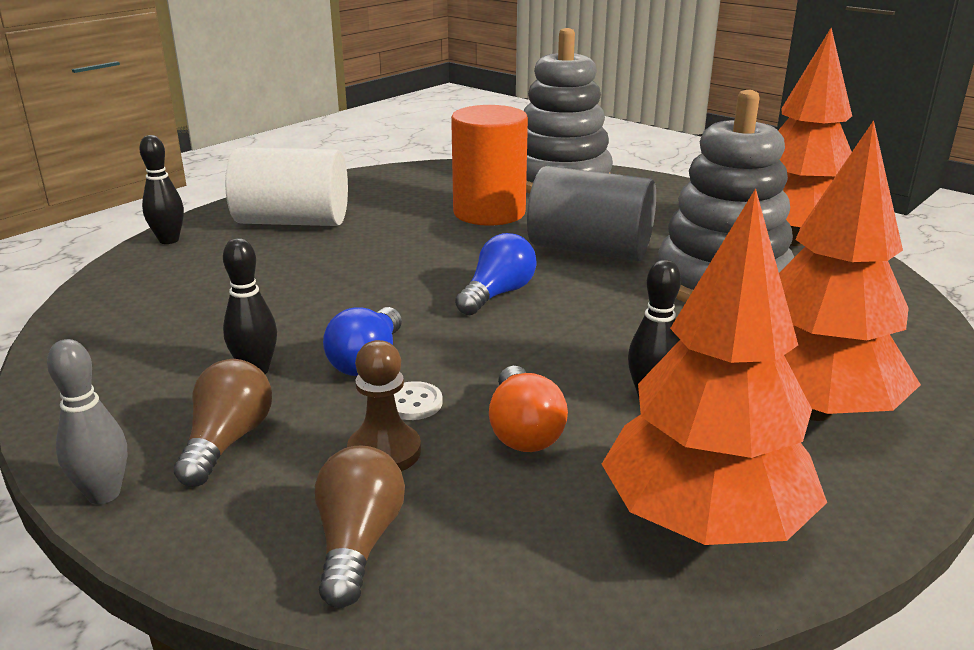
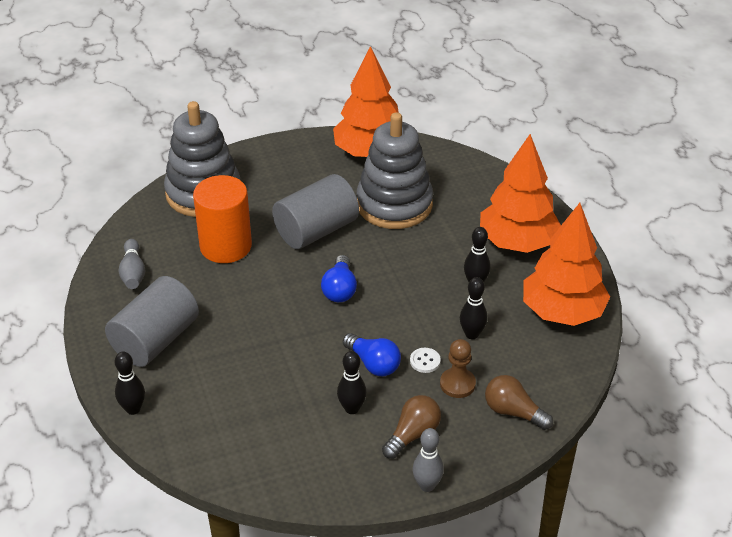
camera: 60 degrees left, 15 degrees up
(227, 441) = (412, 434): brown light bulb -> brown light bulb turned 90 degrees clockwise
(292, 221) = (155, 340): white cylinder -> grey cylinder
(390, 186) = (133, 273): none -> grey bowling pin
(497, 294) = (340, 289): blue light bulb -> blue light bulb turned 150 degrees counterclockwise
(523, 430) = (472, 334): orange light bulb -> black bowling pin

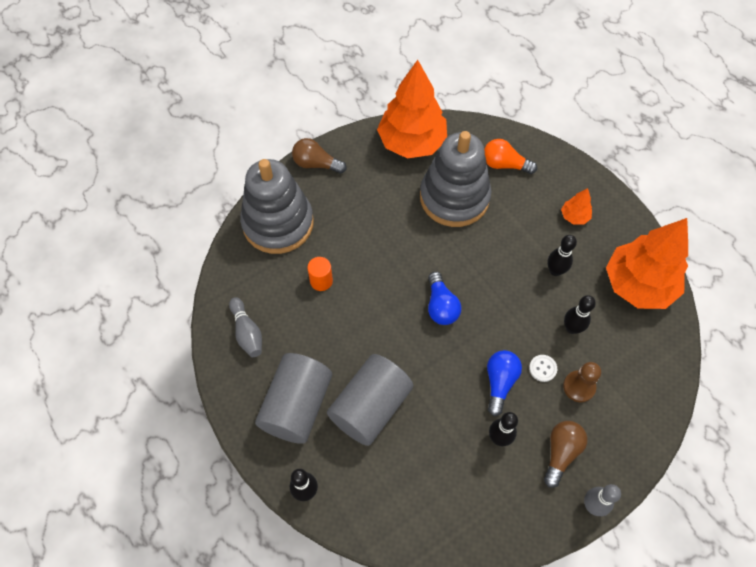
camera: 15 degrees left, 20 degrees up
(225, 246) = (321, 281): orange cylinder -> orange cylinder, size x0.47
(316, 230) = (396, 243): grey cylinder -> grey cylinder (370, 407)
(373, 363) = (499, 382): blue light bulb -> blue light bulb turned 105 degrees counterclockwise
(460, 187) = (504, 164): none -> orange light bulb
(513, 412) = (636, 405): brown light bulb -> brown light bulb (316, 164)
(517, 242) = (574, 216): orange tree -> orange tree, size x0.42

